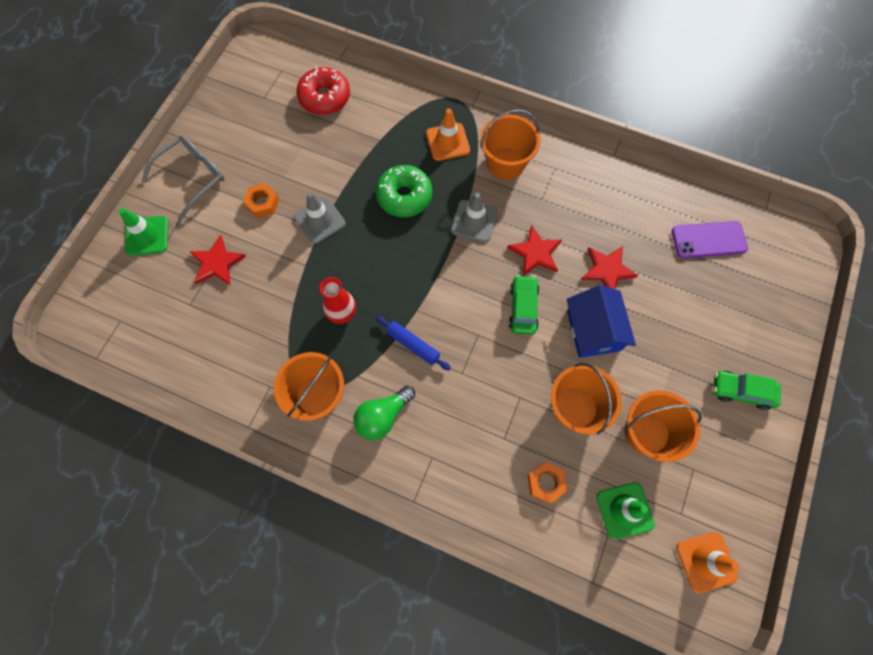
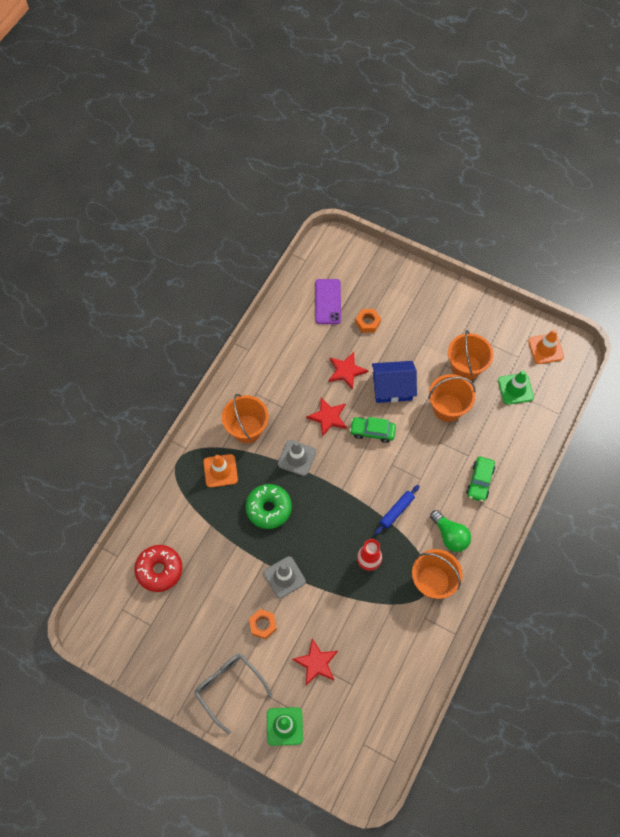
camera: 85 degrees left, 5 degrees down
(545, 483) = (498, 433): orange nut -> orange nut (368, 322)
(741, 391) = (440, 306): green car -> green car (480, 481)

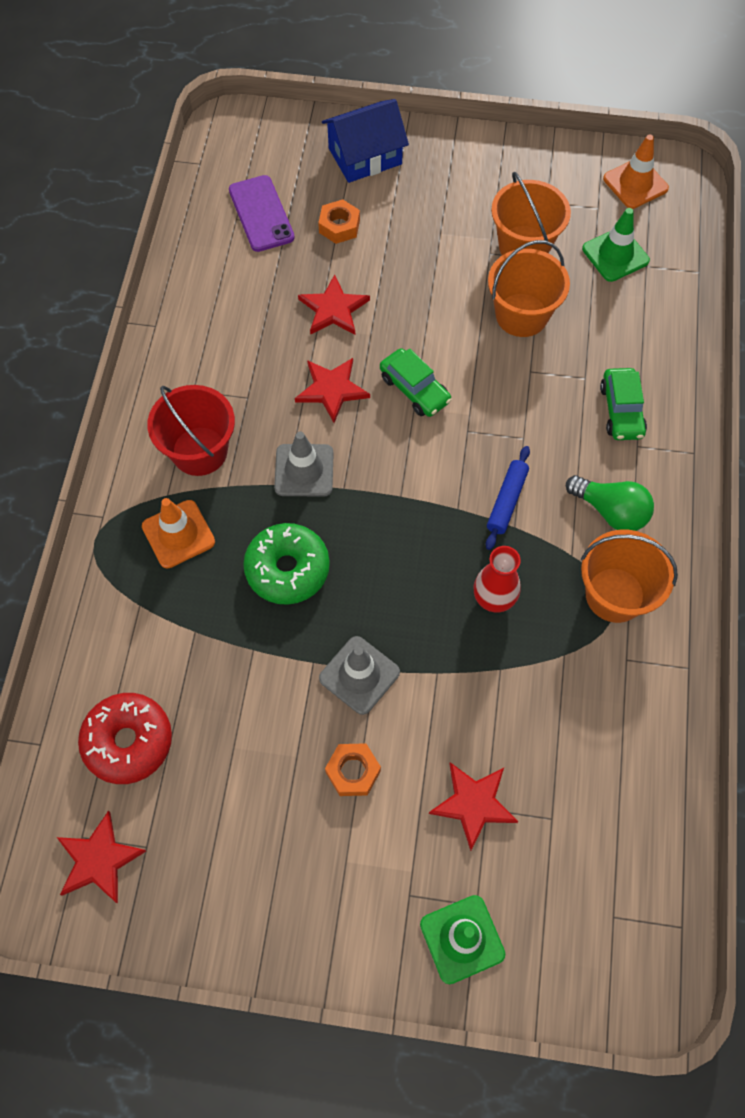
camera: 20 degrees left, 0 degrees up
(126, 623) = (99, 859): none -> red star
(228, 687) = (332, 906): grey glasses -> none
(247, 429) = (199, 451): orange bucket -> red bucket
(372, 431) = (414, 389): green car -> green car turned 120 degrees counterclockwise
(392, 387) = (419, 312): blue house -> blue house (365, 156)

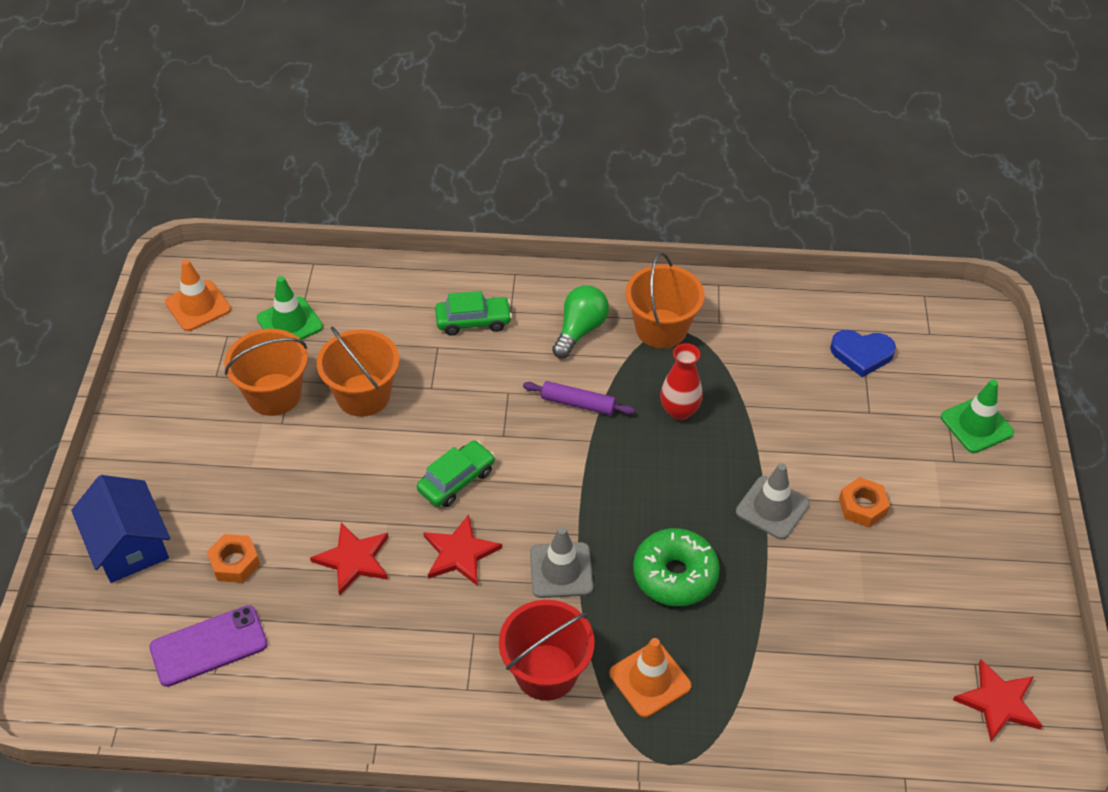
camera: 95 degrees left, 15 degrees down
(128, 741) = (881, 694): red donut -> none
(473, 803) = (867, 421): red star -> none
(507, 501) = (578, 403): blue rolling pin -> purple rolling pin
(578, 820) = (861, 354): none -> blue heart

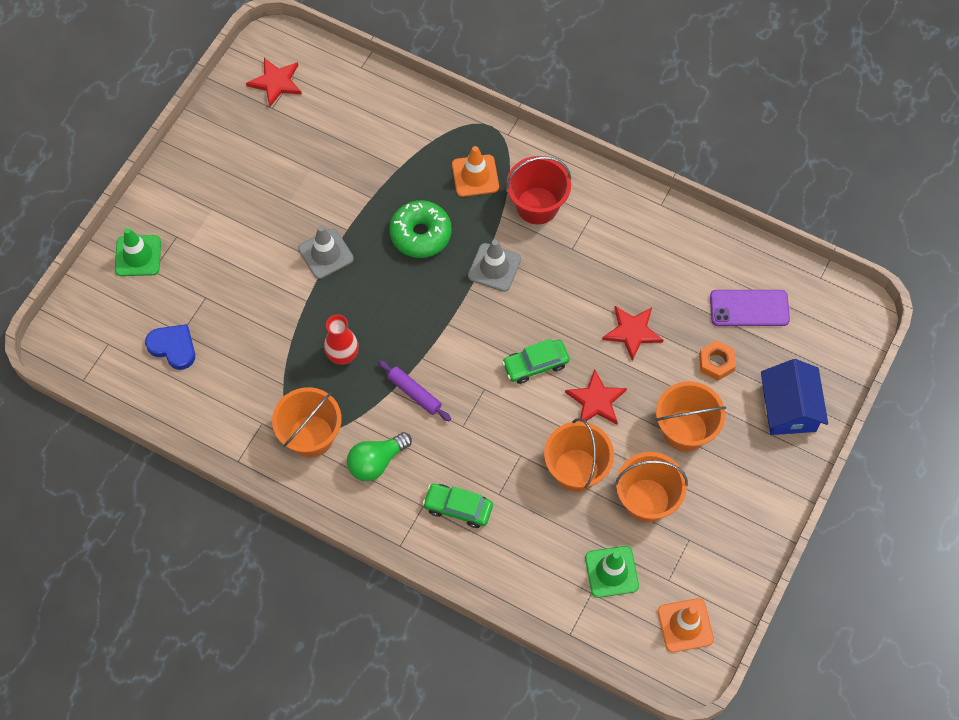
camera: 155 degrees left, 15 degrees up
(252, 476) = (685, 430): none -> orange bucket
(460, 553) = (557, 307): red star -> red star (596, 400)
(862, 507) = (264, 230): orange nut -> none

